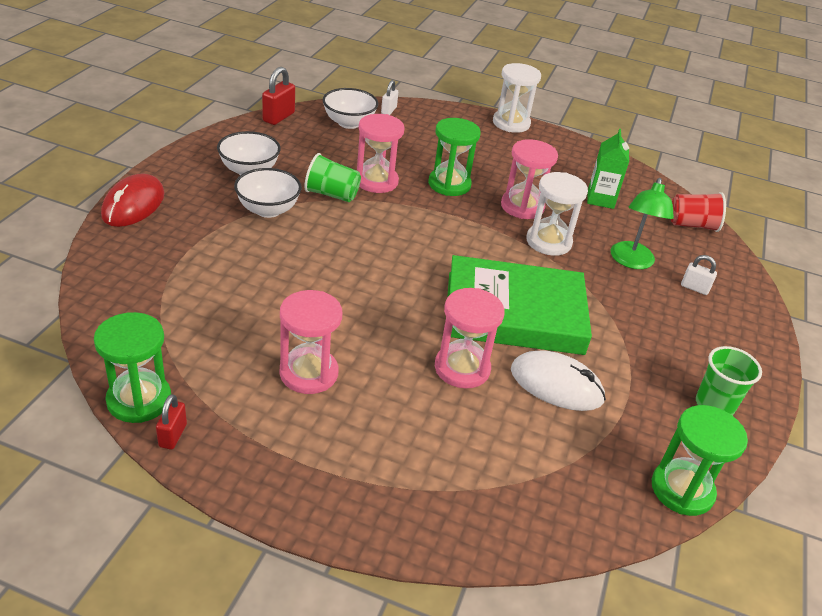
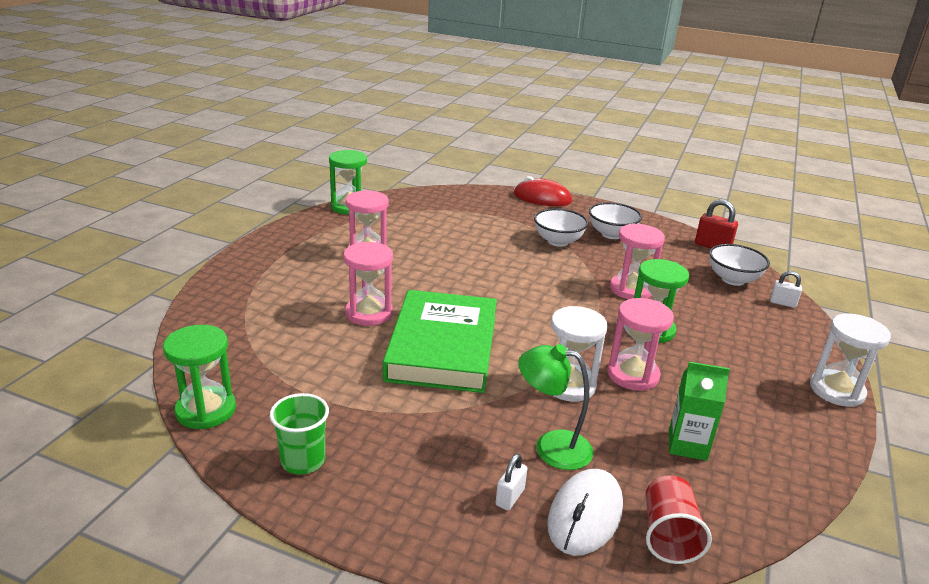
camera: 95 degrees right, 10 degrees down
(173, 435) = (319, 216): red padlock -> none
(332, 194) = (595, 267): green cup -> none
(556, 385) = (345, 359): white mouse -> white mouse (585, 515)

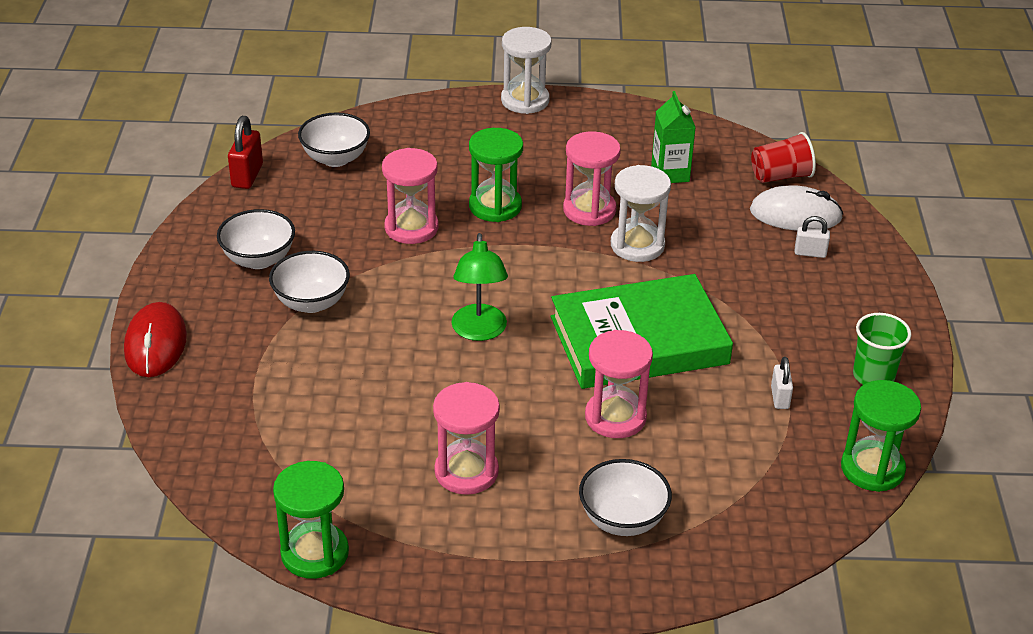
camera: 110 degrees left, 10 degrees up
(278, 290) = (622, 520): none -> white bowl
(551, 447) = (733, 242): green lamp -> green lamp (479, 331)
(782, 303) = (372, 126): white padlock -> white padlock (780, 398)

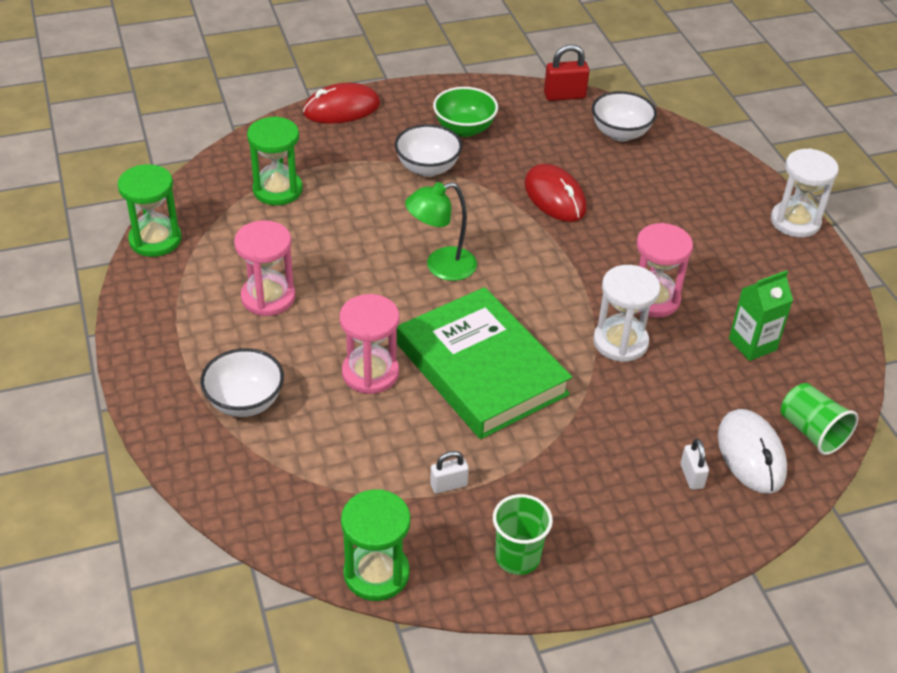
camera: 70 degrees right, 5 degrees up
(259, 259) = (464, 129): white bowl -> green bowl
(411, 228) = (555, 197): pink hourglass -> red mouse
(495, 206) = (617, 238): green hourglass -> green hourglass (277, 190)
(780, 176) = (811, 432): red cup -> green cup

